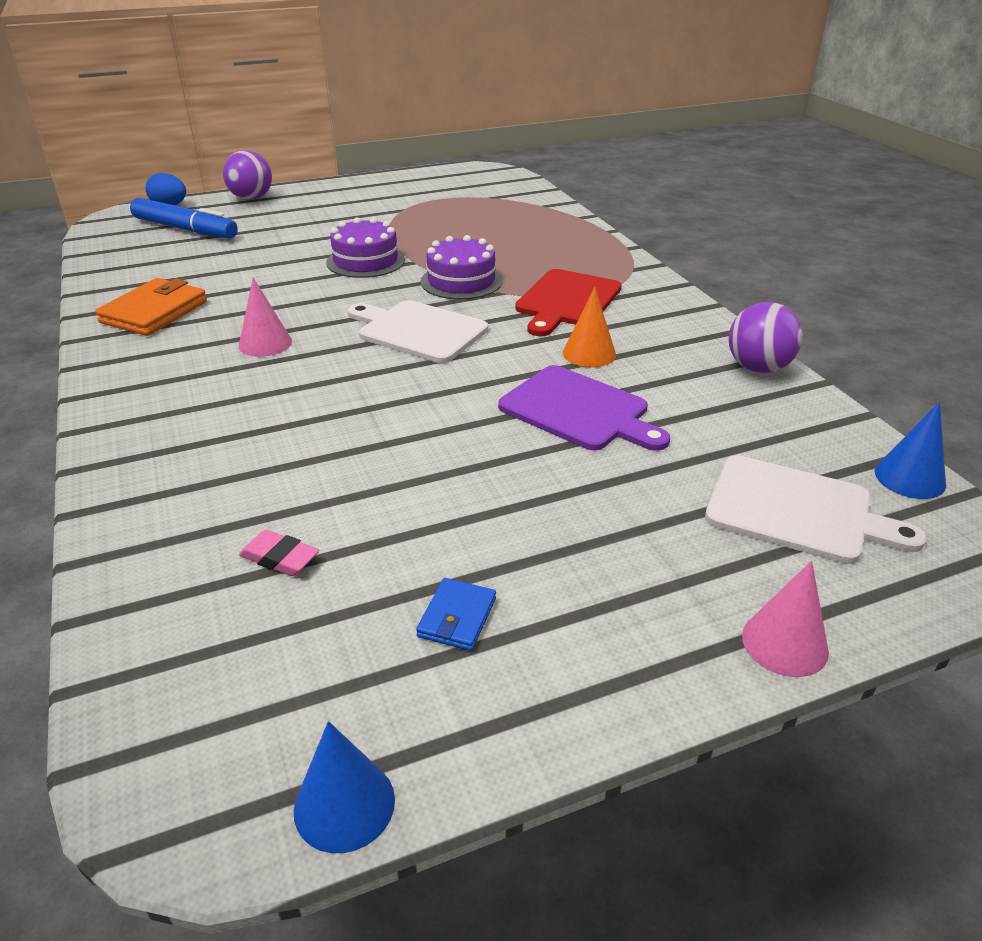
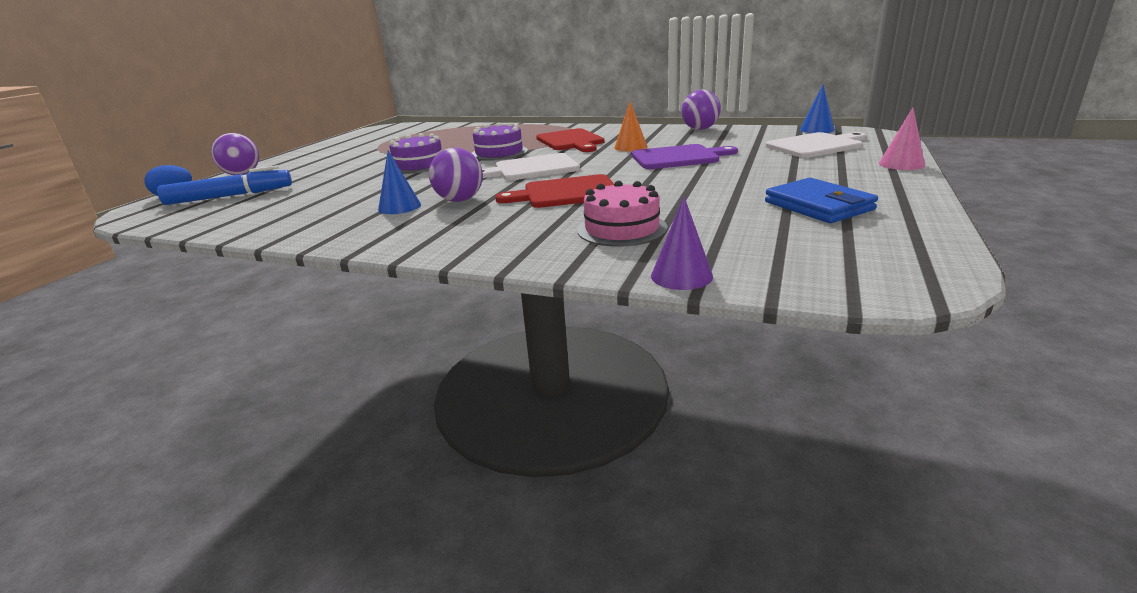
camera: 45 degrees left, 10 degrees down
(115, 592) = (681, 276): none -> purple cone
(154, 312) = (334, 221): orange wallet -> none
(243, 488) = (622, 229): none -> pink cake
(265, 343) = (460, 200): pink cone -> purple ball
(280, 558) = (711, 231): pink eraser -> none
(344, 394) = (566, 193): none -> red cutting board
(344, 804) = (941, 249): blue cone -> blue cone (399, 207)
(457, 617) = (818, 206): blue wallet -> blue wallet, size x1.85

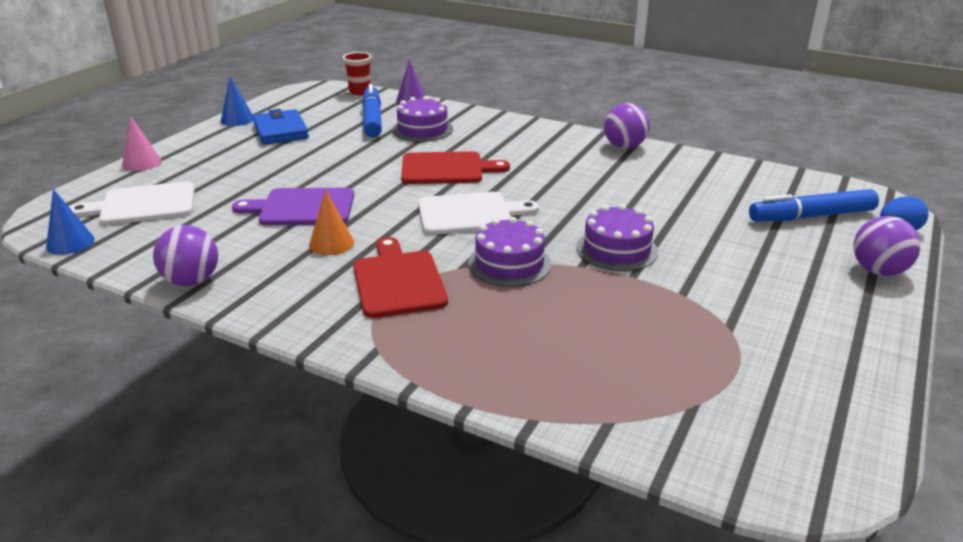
camera: 175 degrees left, 5 degrees up
(399, 207) = (596, 172): blue cone -> blue cone (237, 119)
(460, 200) = (542, 173): purple ball -> purple ball (624, 146)
(622, 229) = (422, 129): pink cake -> purple cake
(712, 235) = (372, 119): none -> blue marker
(808, 285) = (360, 92): none -> red cup

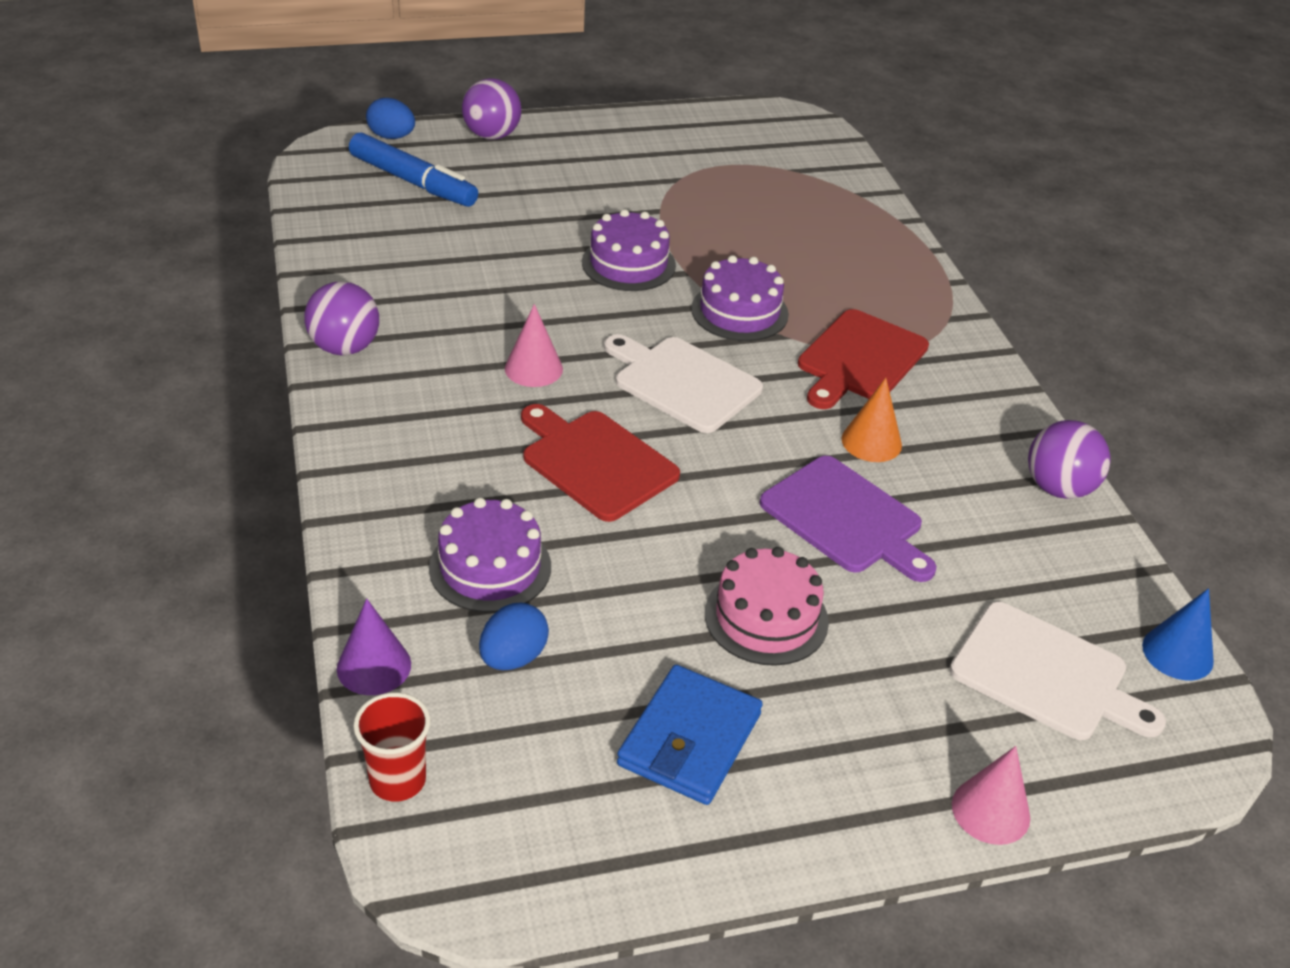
camera: 135 degrees left, 10 degrees up
(237, 119) = (720, 853): blue cone -> none
(295, 165) = (766, 617): none -> pink cake
(372, 119) = (513, 657): blue marker -> blue egg
(542, 181) = (533, 368): none -> pink cone

